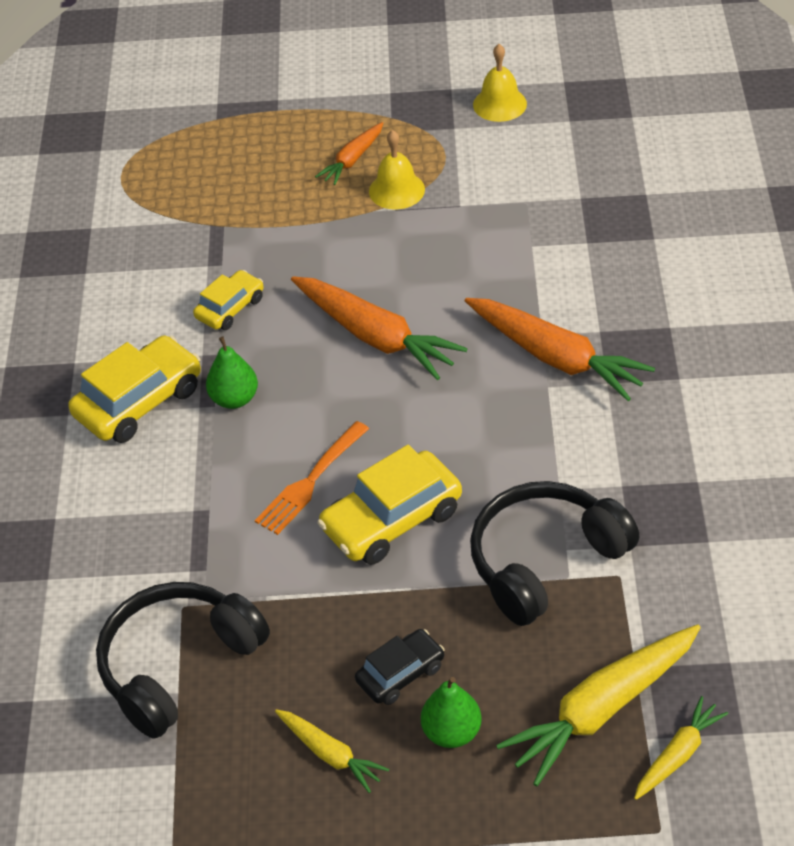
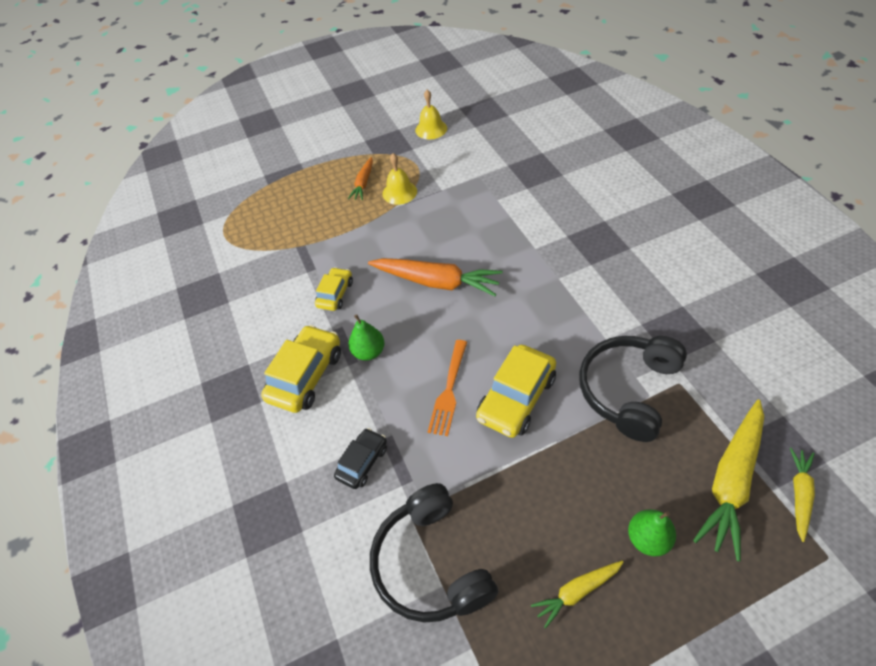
camera: 20 degrees left, 5 degrees up
(178, 665) = (431, 563): black headphones -> black headphones turned 45 degrees counterclockwise
(330, 754) = (577, 592): yellow carrot -> yellow carrot turned 135 degrees clockwise
(400, 674) = (587, 507): black car -> black car (362, 462)
(555, 357) = (552, 259): orange carrot -> none

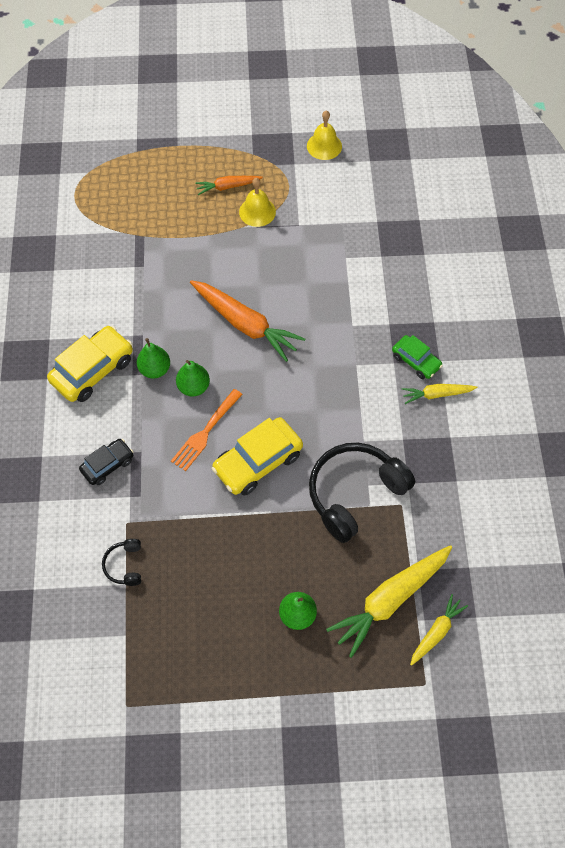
camera: 15 degrees right, 10 degrees up
(335, 294) = (150, 300): yellow car -> none
(363, 183) = (228, 187): orange carrot -> orange carrot turned 45 degrees clockwise
(415, 353) = (193, 387): none -> green pear
(431, 563) = (125, 565): black headphones -> black headphones, size x0.45
(577, 592) = (222, 629): yellow carrot -> yellow carrot (437, 394)
(610, 256) = (416, 361): none -> green car

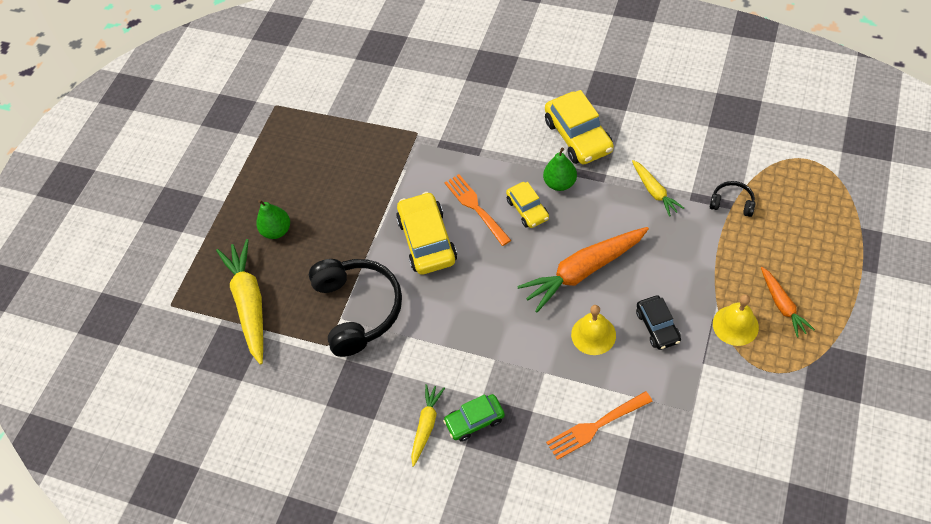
camera: 120 degrees right, 5 degrees down
(107, 465) = (476, 130): black car -> black car (657, 326)
(125, 565) = (381, 124): black headphones -> black headphones (732, 203)
(193, 387) = (527, 209): green pear -> yellow car
(228, 187) = (782, 305): orange carrot -> orange carrot turned 150 degrees clockwise
(324, 146) = (827, 434): yellow bell -> yellow bell (593, 334)
(382, 279) = (595, 426): none -> orange fork
(436, 632) = (204, 330): yellow carrot -> yellow carrot (654, 191)

